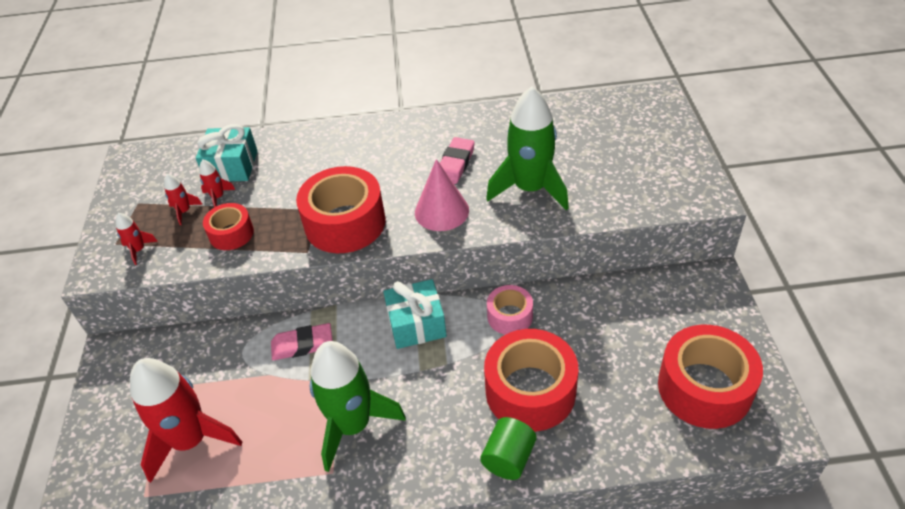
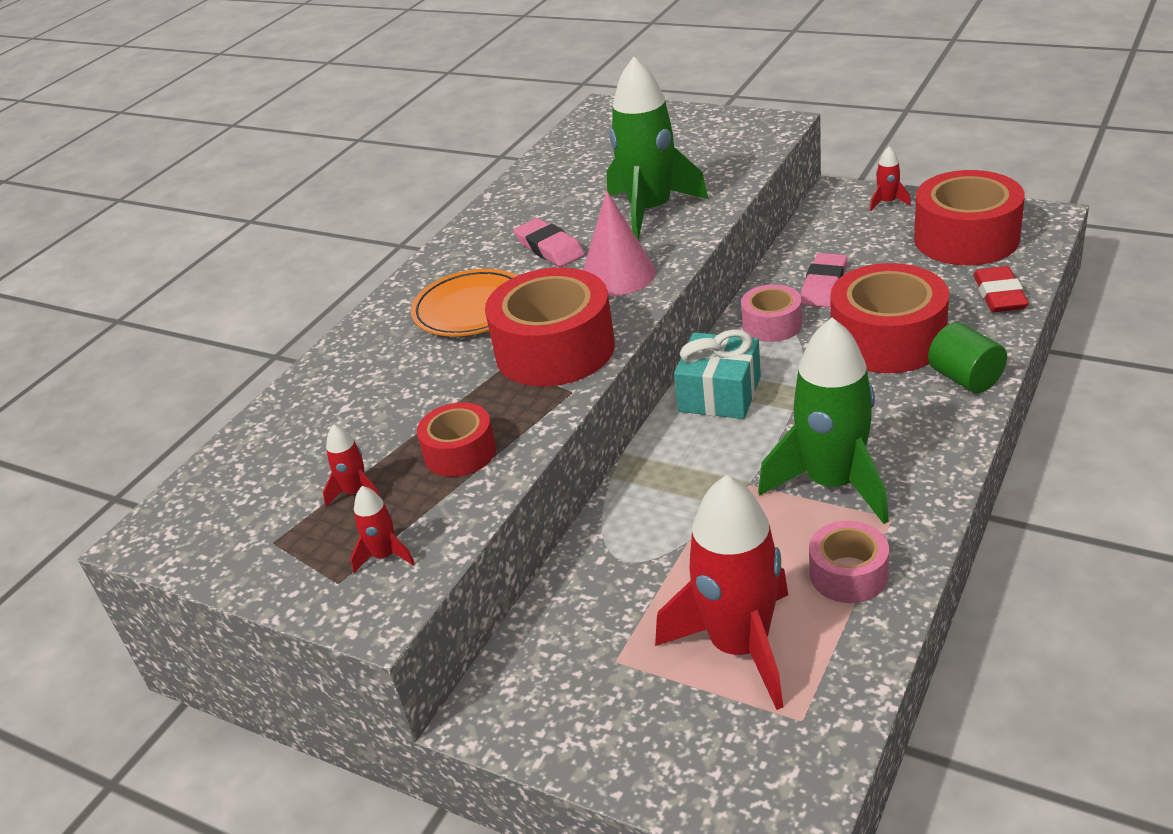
camera: 55 degrees left, 10 degrees down
(218, 197) = (367, 453): red rocket -> red rocket (887, 202)
(232, 166) = (316, 428): turquoise gift -> none
(270, 470) = (848, 574): none -> pink tape
(302, 344) = (664, 498): pink eraser -> pink eraser (823, 285)
(369, 165) = (471, 309): none -> orange plate
(634, 441) = (999, 295): none -> red eraser

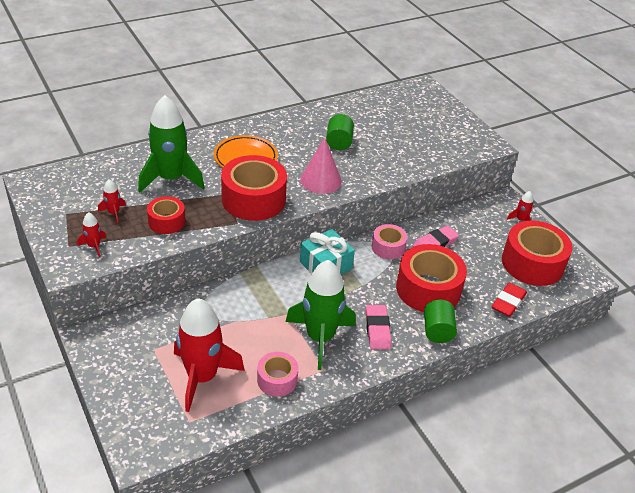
camera: 25 degrees right, 5 degrees up
(549, 248) = (310, 148): pink eraser -> pink eraser (377, 329)
(580, 221) = (339, 142): none -> green cylinder
(650, 211) = (374, 156): green rocket -> green rocket (171, 179)

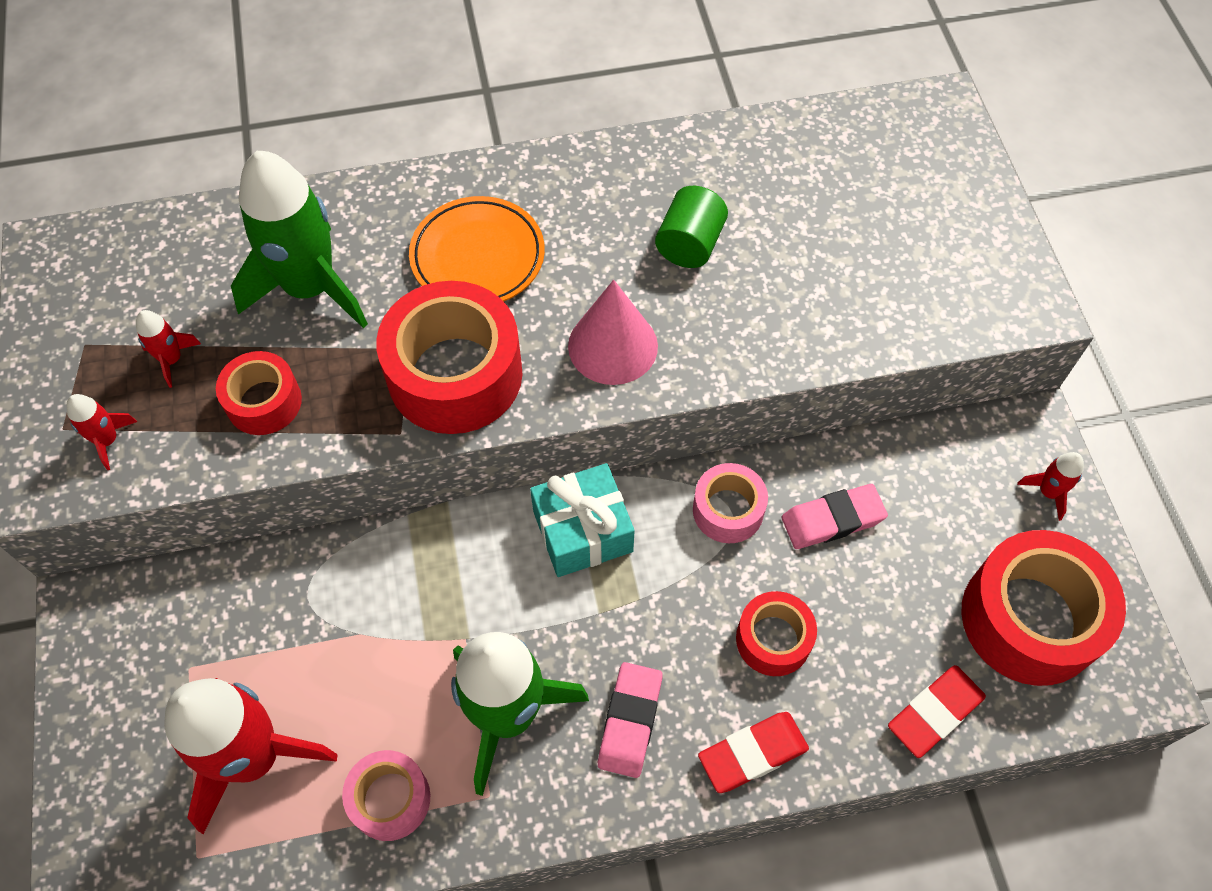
camera: 20 degrees right, 20 degrees up
(428, 289) = (773, 639): red tape -> red tape, size x0.55
(437, 331) = (752, 754): green cylinder -> red eraser

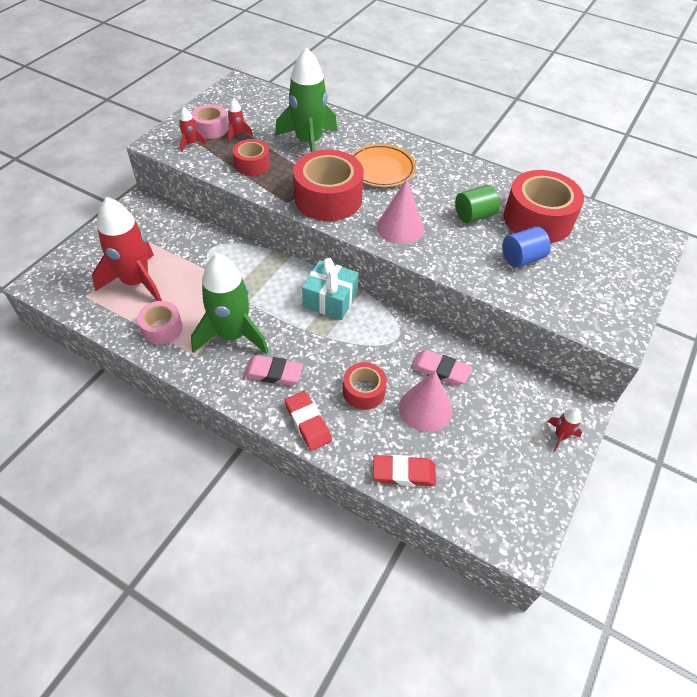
camera: 40 degrees right, 10 degrees down
(630, 721) = (273, 373): pink eraser -> pink eraser turned 45 degrees clockwise
(728, 510) = (397, 334): pink tape -> pink tape (211, 128)
(752, 754) = (307, 422): red eraser -> red eraser turned 45 degrees clockwise
(817, 271) = (522, 258): none -> blue cylinder
(870, 595) = (425, 408): none -> pink cone
(1030, 619) = (492, 475): red tape -> red tape (538, 219)

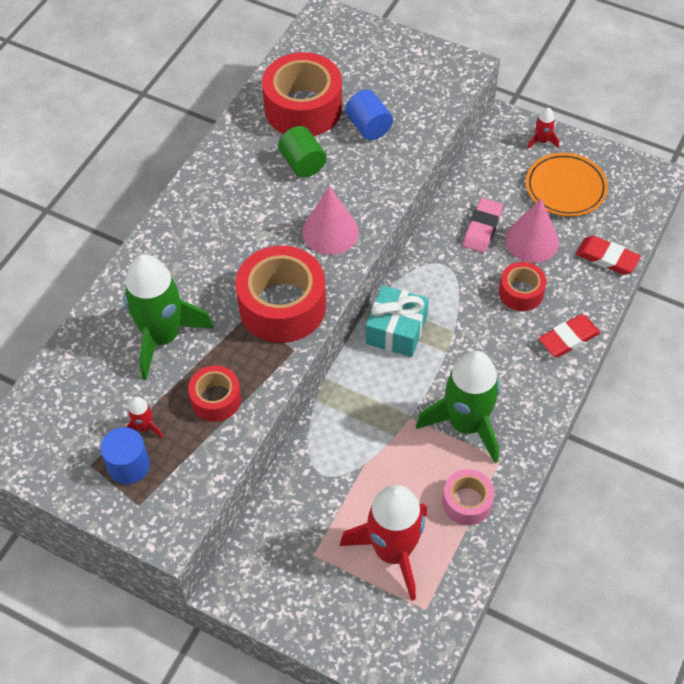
camera: 90 degrees left, 5 degrees up
(191, 143) = (168, 486): red rocket -> none
(211, 128) = (129, 465): pink tape -> blue cylinder
(273, 373) = (512, 376): pink eraser -> none
(381, 169) = (219, 252): orange plate -> orange plate (565, 188)
(403, 473) = (607, 258): red eraser -> red eraser turned 60 degrees counterclockwise

